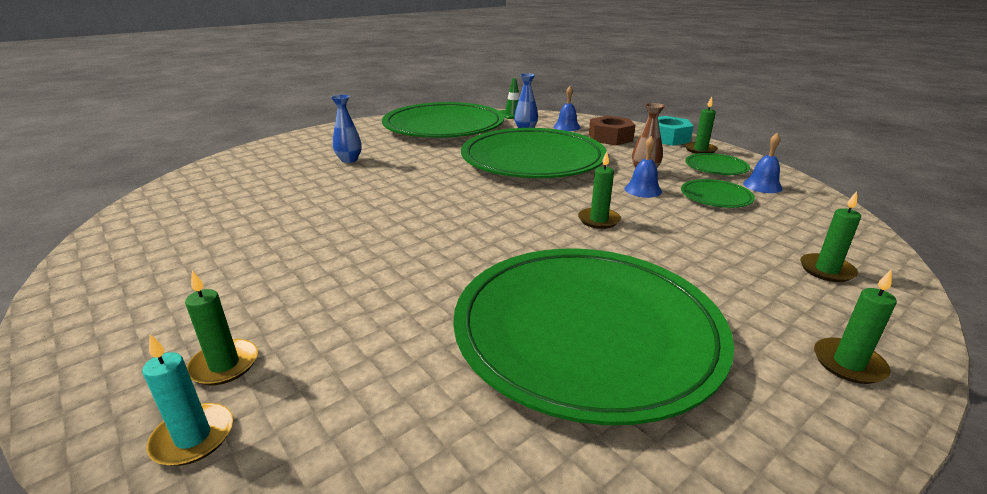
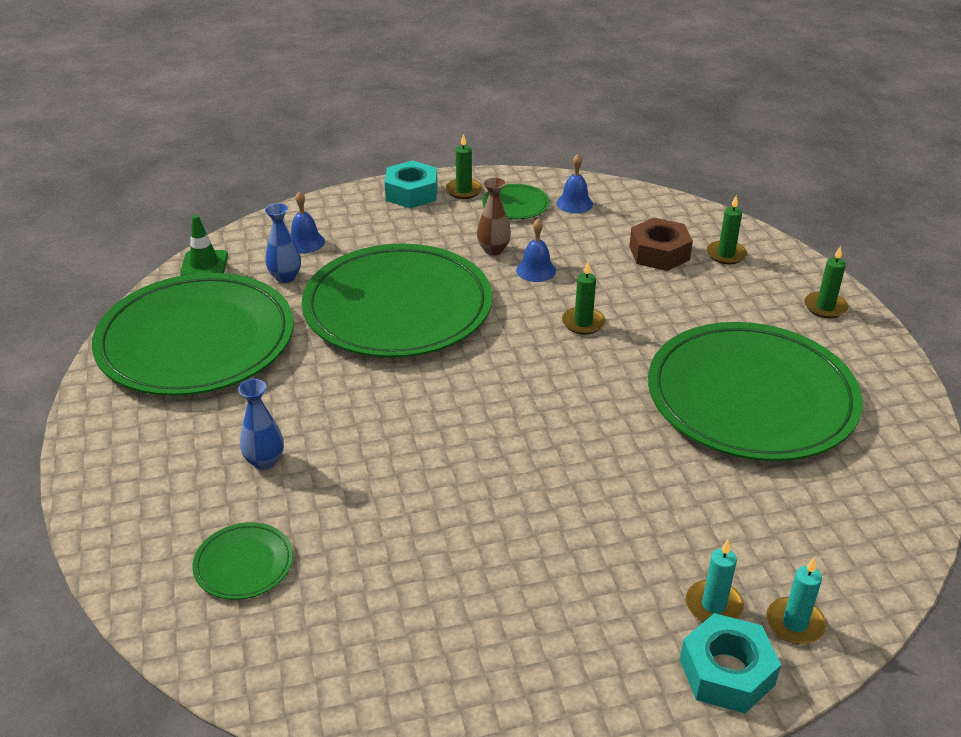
camera: 65 degrees left, 10 degrees up
(120, 392) = (727, 672): none -> turquoise nut
(224, 365) = (713, 605): green candle -> turquoise candle
(610, 138) = (375, 228): brown nut -> brown nut (659, 253)
(716, 197) = (579, 238): green plate -> green plate (244, 564)

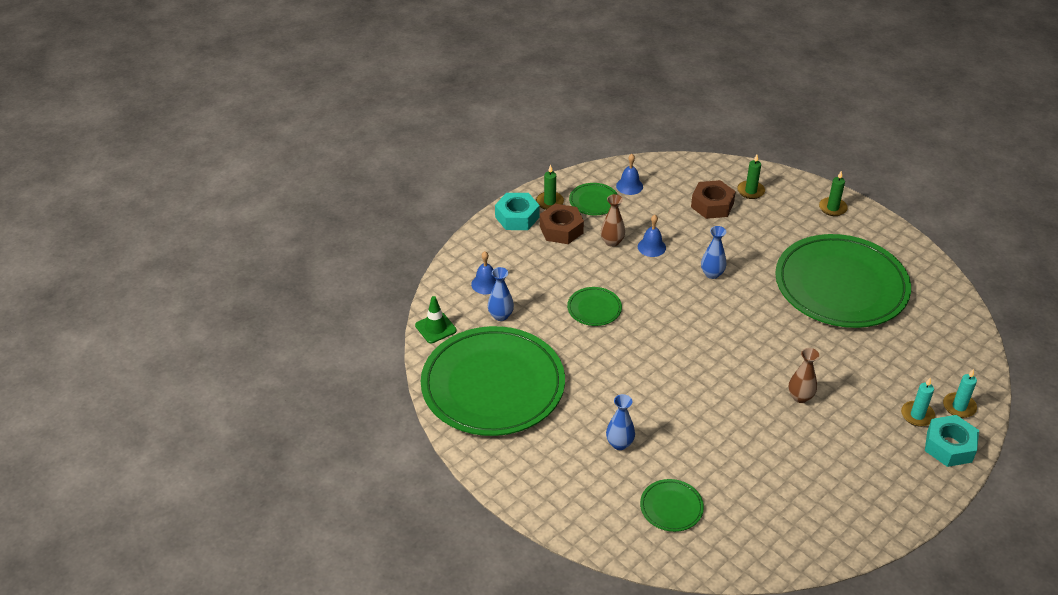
camera: 30 degrees left, 5 degrees up
(398, 308) = (594, 308): green plate -> green plate, size x0.40
(447, 219) = (561, 229): none -> brown nut
(557, 507) = (800, 397): none -> brown vase
(583, 323) = (712, 274): green candle -> blue vase

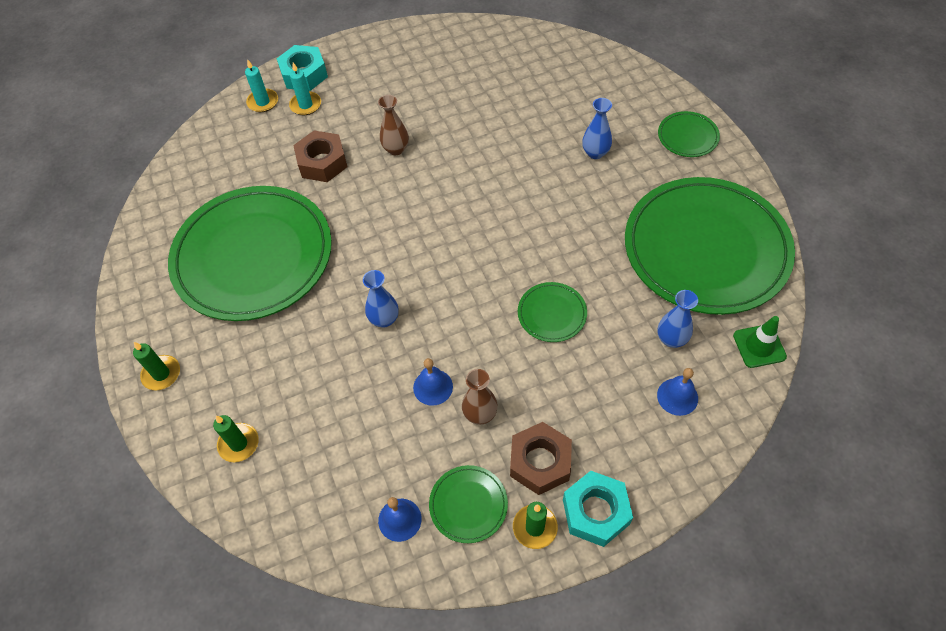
camera: 155 degrees left, 15 degrees up
(671, 507) = (575, 89): green plate -> green plate (687, 136)
(712, 205) = (308, 435): brown nut -> brown nut (322, 162)

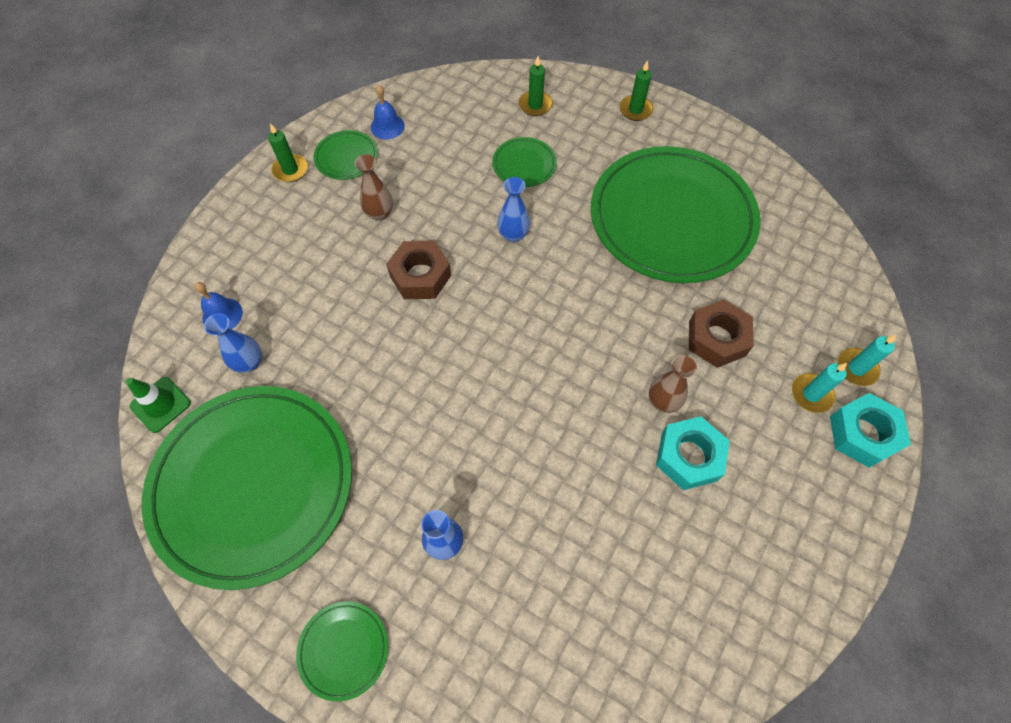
camera: 140 degrees right, 5 degrees up
(433, 387) = (430, 210): blue bell -> none
(540, 462) = (311, 208): brown nut -> brown nut (420, 276)
(552, 314) = (373, 322): green plate -> green plate (524, 164)
(595, 512) = (251, 201): turquoise nut -> turquoise nut (688, 456)

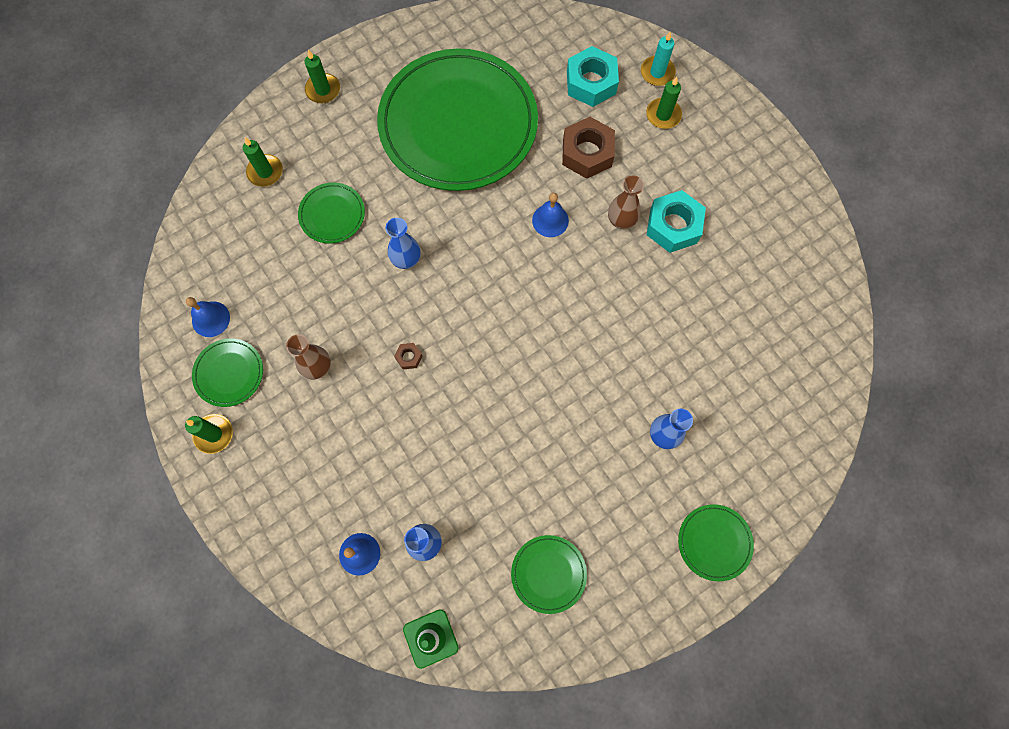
camera: 65 degrees left, 10 degrees up
(253, 485) = (548, 574): green plate -> green plate, size x0.40
(420, 276) = (408, 357): brown nut -> brown nut, size x0.44
(622, 335) = (550, 220): none -> blue bell
(811, 394) = (663, 115): turquoise candle -> green candle
(862, 434) = (708, 100): turquoise nut -> turquoise nut (591, 82)

